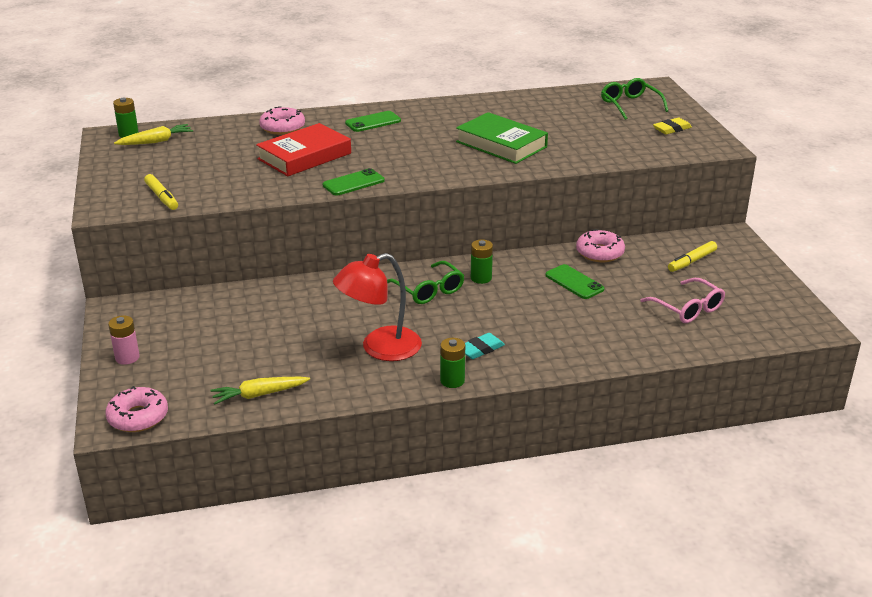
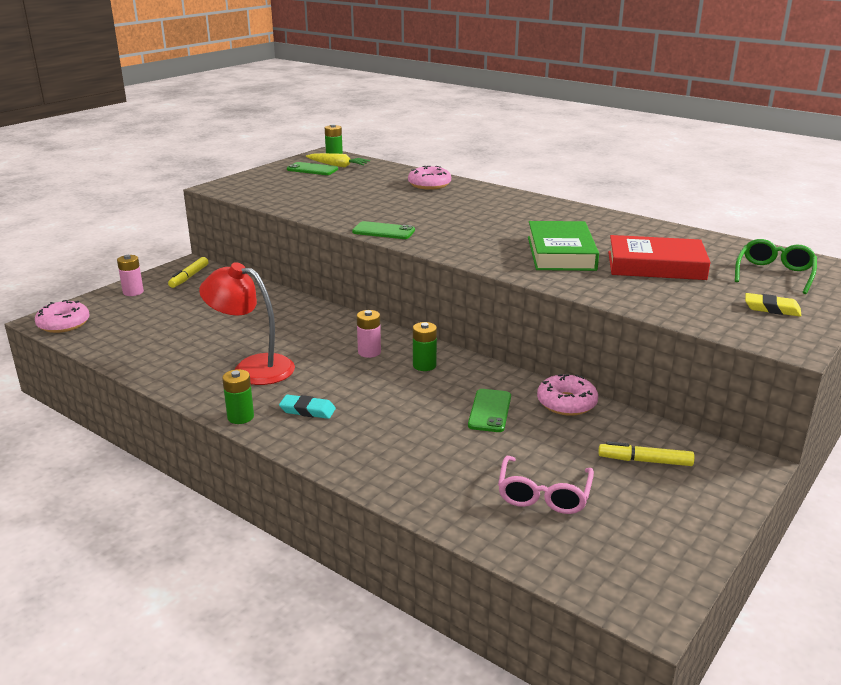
camera: 50 degrees right, 5 degrees down
(162, 197) = (260, 193): yellow marker -> yellow marker (189, 277)
(259, 395) = (133, 350): yellow carrot -> none
(304, 156) = (397, 204): red book -> red book (656, 265)
(373, 122) = (499, 203): green phone -> green phone (312, 169)
(429, 290) = (369, 352): green glasses -> pink battery

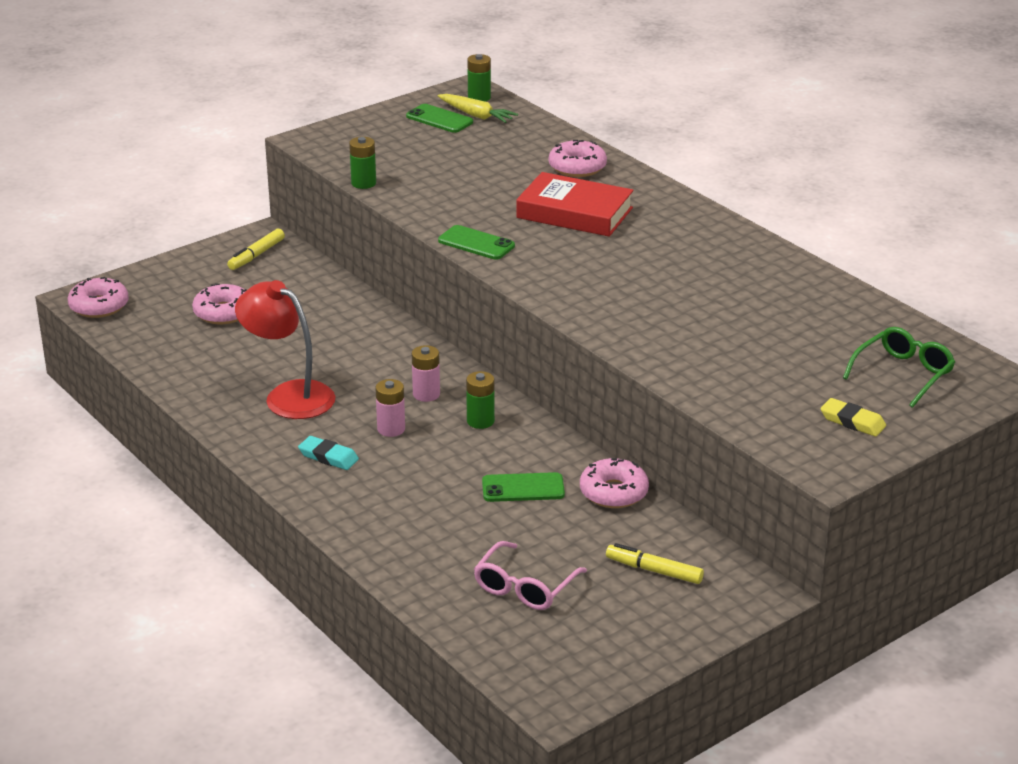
camera: 15 degrees right, 5 degrees up
(133, 292) = (185, 270): pink battery -> pink battery (391, 429)
(174, 316) = (223, 312): none -> pink donut
(240, 417) = (256, 454): green battery -> green battery (363, 183)
(490, 411) = (523, 488): green phone -> green phone turned 60 degrees clockwise
(560, 253) = (668, 307): green book -> none
(656, 265) = (769, 341): red book -> red book (574, 213)

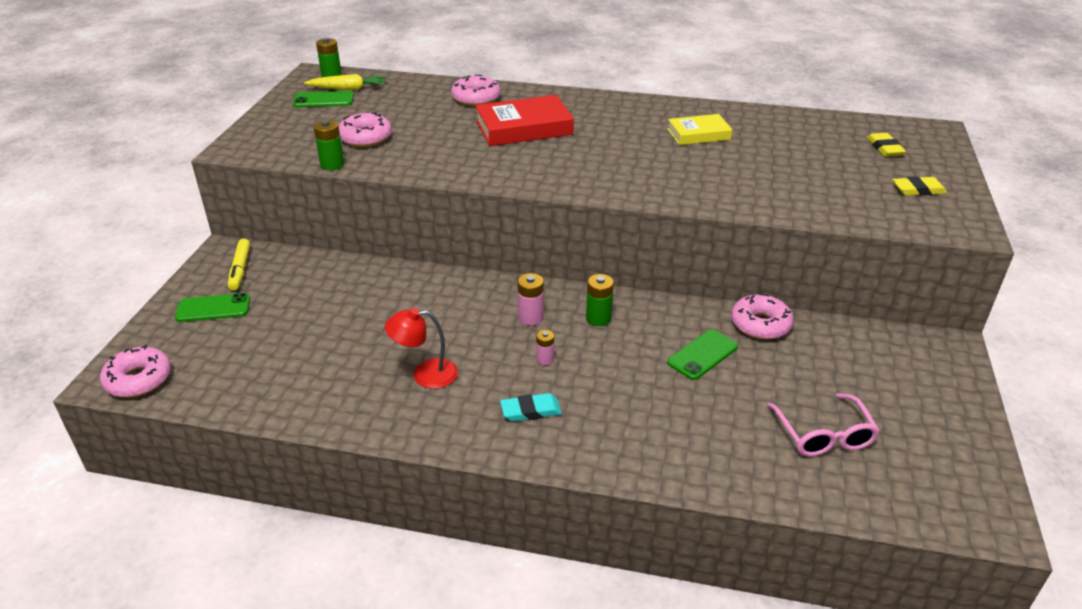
camera: 40 degrees left, 5 degrees up
(223, 312) = (272, 330): pink donut -> pink donut (365, 138)
(289, 395) = (425, 374): red lamp -> red lamp, size x0.64
(391, 429) = (545, 359): pink battery -> pink battery, size x0.65
(476, 243) = (490, 175): green phone -> green phone (213, 308)
(654, 570) = (872, 368): yellow marker -> none
(732, 284) = (698, 134): none -> yellow book
(903, 374) = (884, 148): green glasses -> yellow eraser

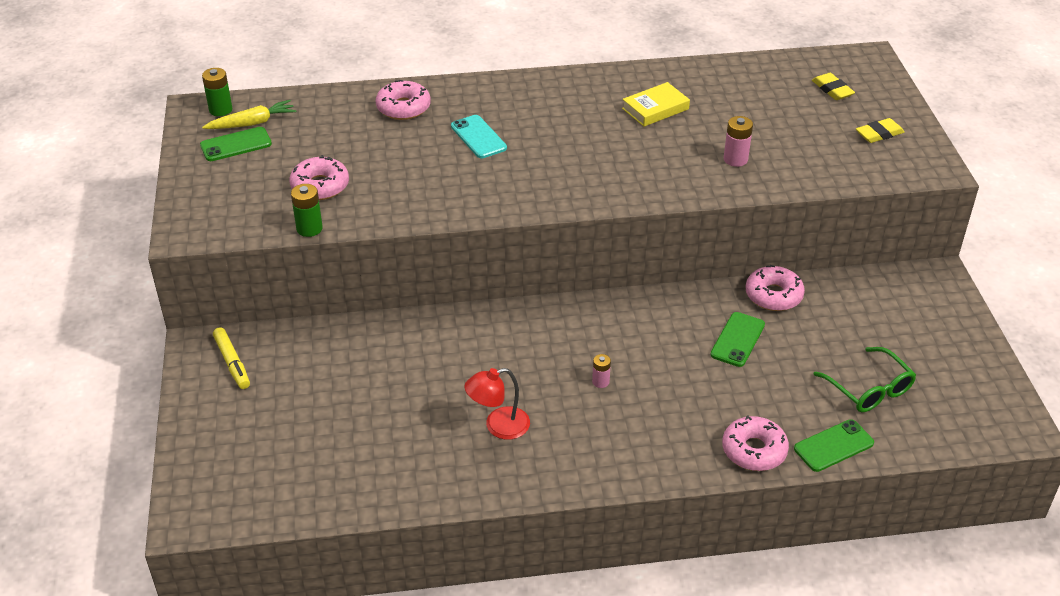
camera: 20 degrees left, 5 degrees up
(138, 379) = (218, 509): pink donut -> pink donut (754, 450)
(213, 308) = (237, 414): green phone -> green phone (833, 446)
(524, 128) = (478, 137): red book -> turquoise phone
(530, 317) = (563, 342): pink battery -> pink battery (735, 159)
(531, 411) = (615, 435): turquoise eraser -> none
(598, 318) = (627, 326): green battery -> none
(823, 435) = (869, 389): pink glasses -> green glasses

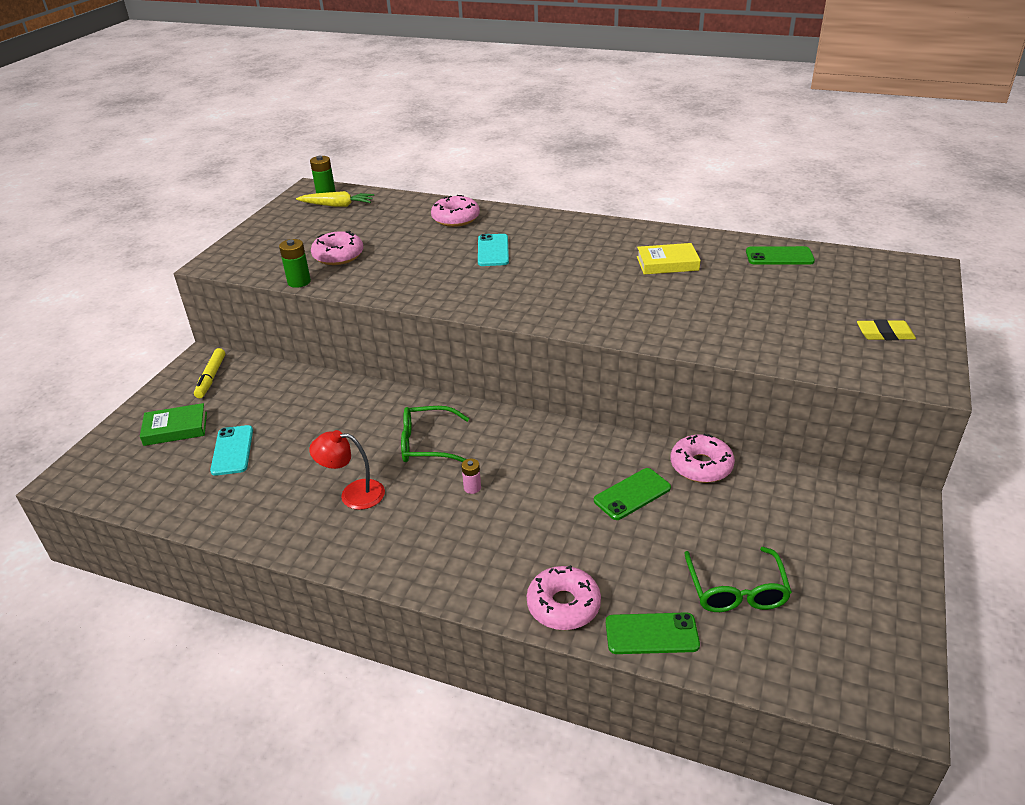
camera: 30 degrees right, 5 degrees down
(236, 145) = (311, 216): green phone -> green phone (779, 256)
(251, 428) = (175, 428): none -> green book
(337, 428) = (232, 450): none -> turquoise phone
(524, 356) = (427, 444): none -> green glasses
(735, 159) = (709, 320): pink battery -> none
(832, 89) = (862, 286): yellow eraser -> none

